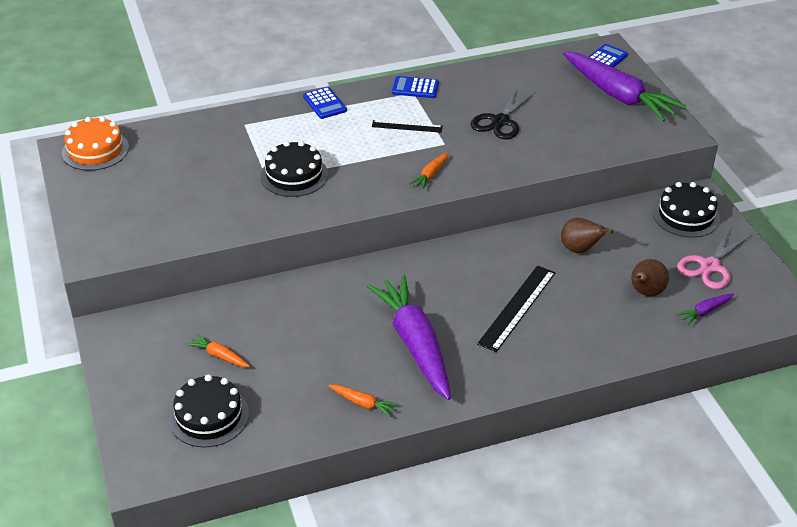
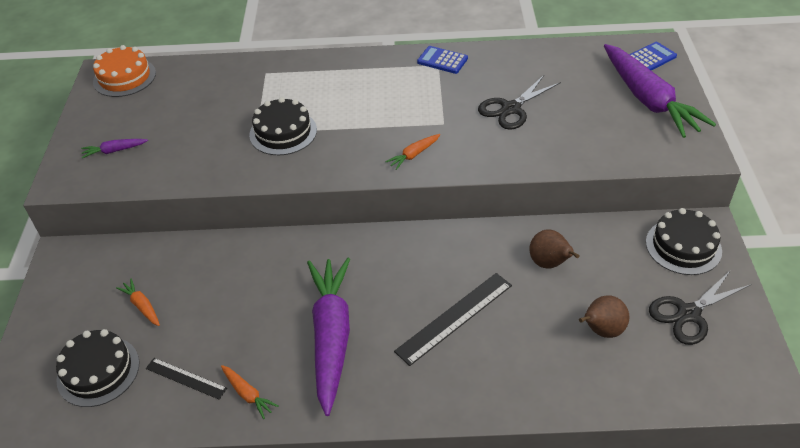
camera: 20 degrees right, 5 degrees up
(325, 103) = (349, 63): blue calculator -> none
(407, 126) = (415, 99): black ruler -> black ruler (186, 378)
(705, 311) = (661, 369): purple carrot -> purple carrot (114, 151)
(710, 266) = (688, 313): pink scissors -> black scissors

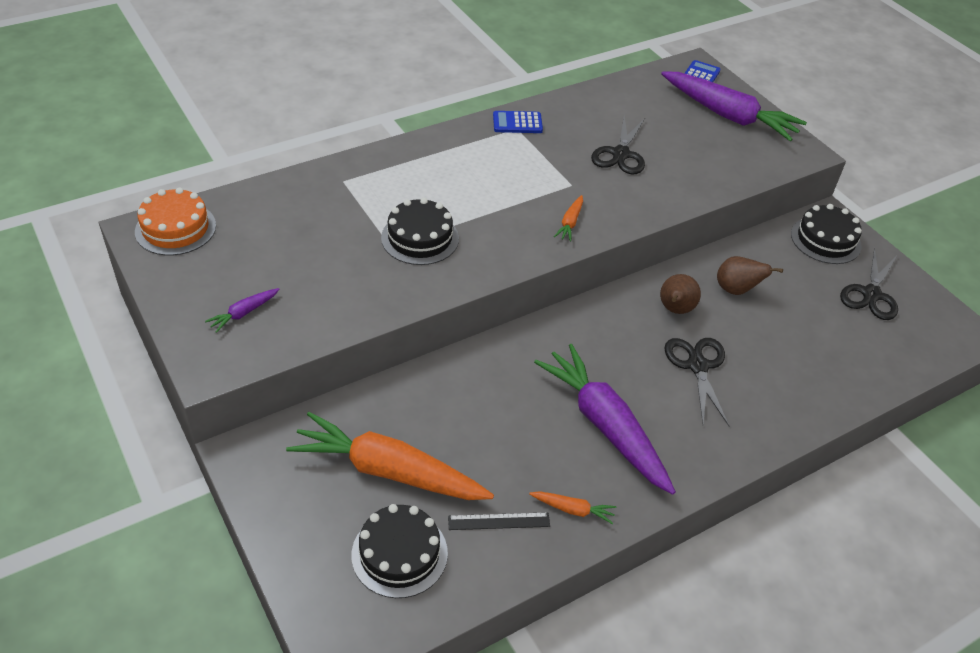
camera: 35 degrees left, 0 degrees up
(142, 306) = (387, 471): orange carrot -> orange carrot, size x2.45
(454, 317) = (697, 366): black ruler -> black scissors
(601, 330) = (820, 332): brown pear -> brown pear (675, 310)

